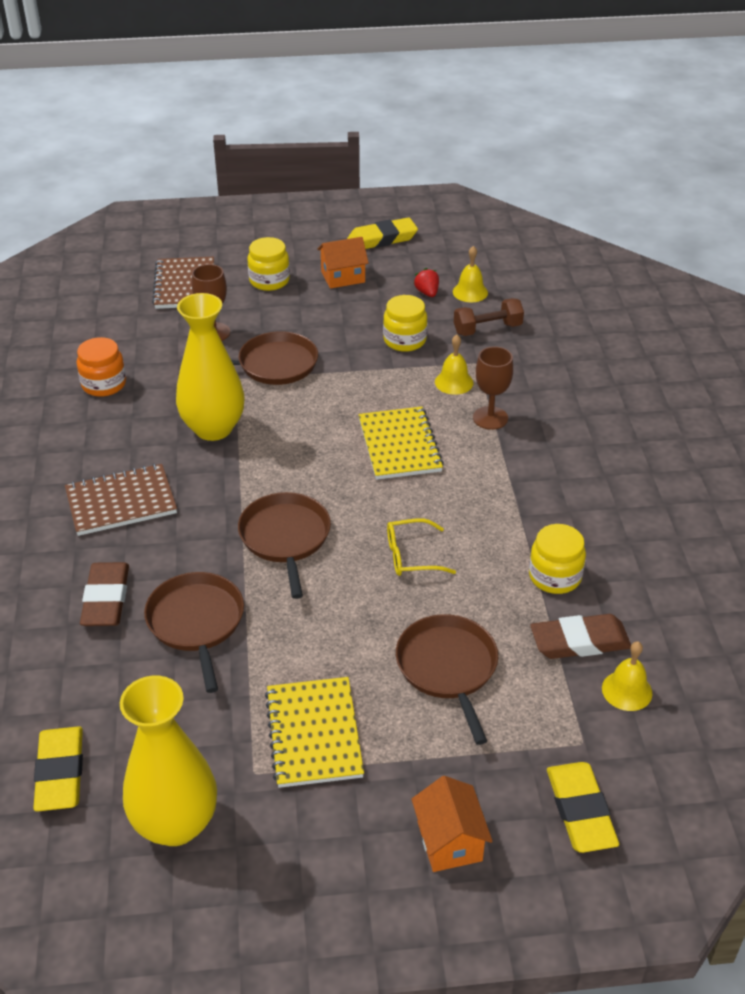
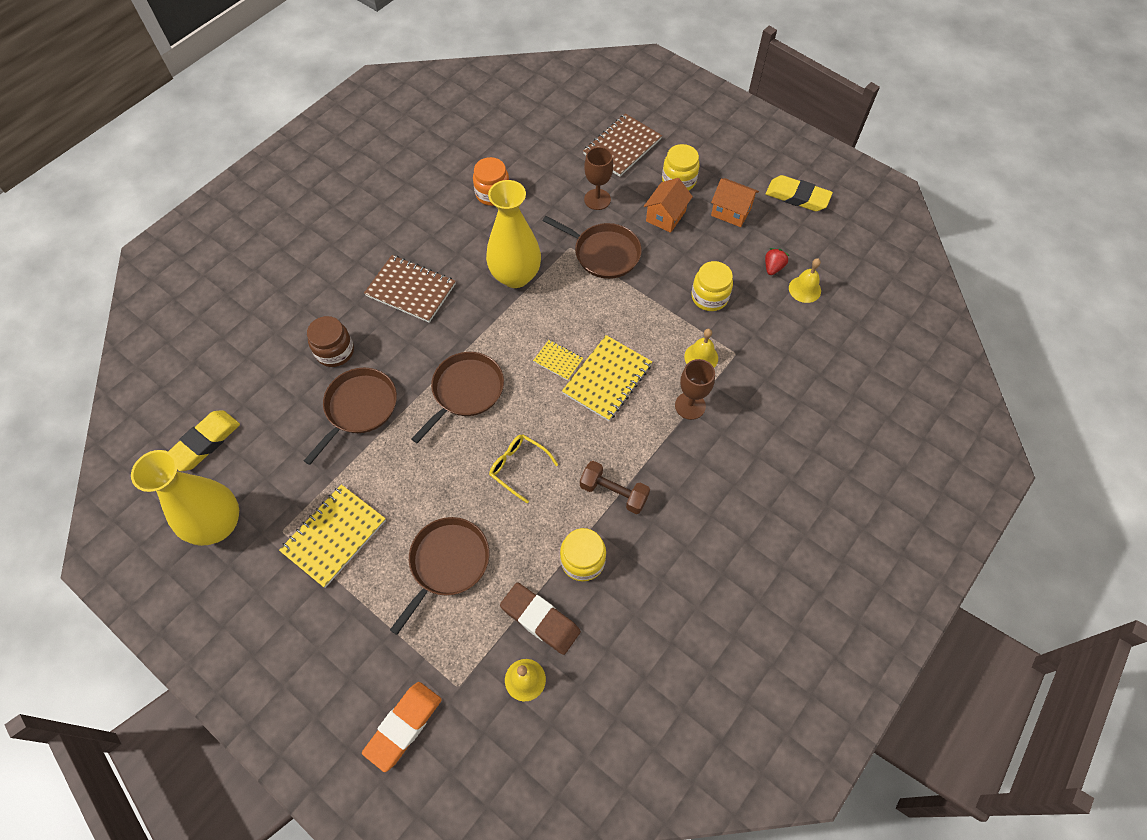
camera: 45 degrees right, 20 degrees up
(106, 599) = (335, 351): brown eraser -> brown jar
(339, 461) = (558, 361): none -> yellow notebook
(449, 841) = (320, 670): orange house -> orange house (665, 216)
(487, 329) = (778, 331): brown dumbbell -> brown dumbbell (613, 492)
(580, 811) = (404, 726): yellow eraser -> orange eraser

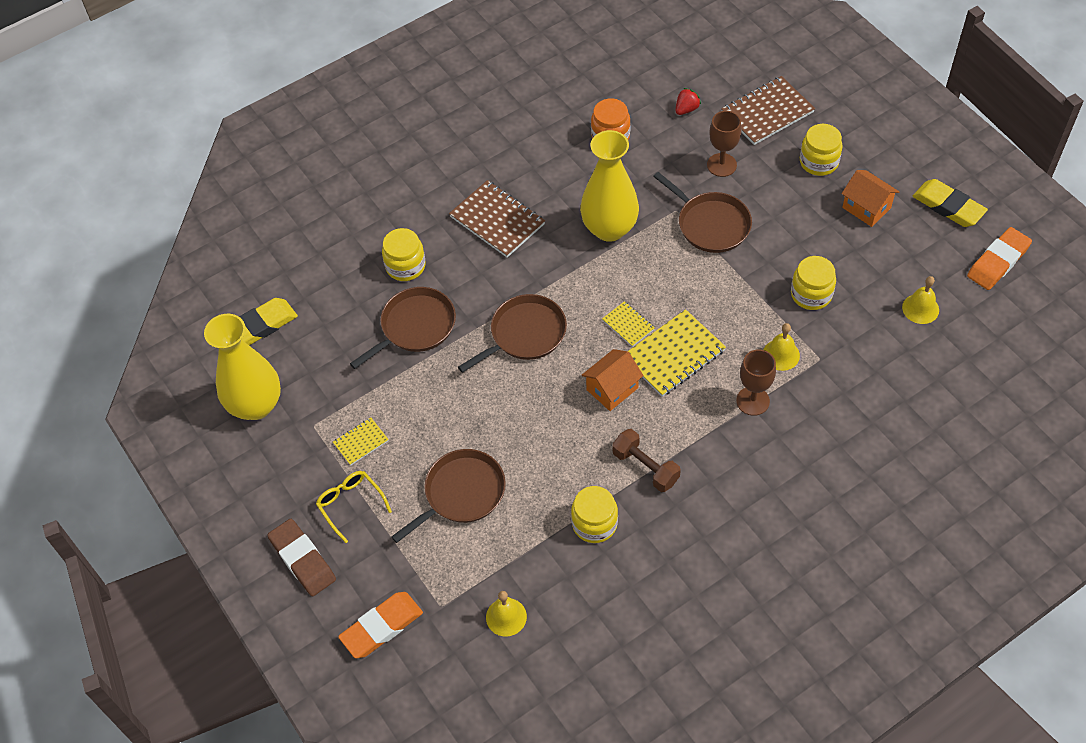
camera: 20 degrees right, 5 degrees down
(334, 536) = (361, 442): yellow notebook -> yellow notebook, size x0.53
(335, 351) = (405, 266): brown jar -> yellow jar
(519, 467) = (557, 421): yellow glasses -> yellow glasses (351, 505)
(540, 619) = (536, 567): brown eraser -> brown eraser (302, 560)
(665, 216) = (791, 198): orange house -> orange house (612, 389)
(773, 267) = (893, 278): red strawberry -> red strawberry (686, 109)
(853, 235) = (998, 262): none -> orange eraser

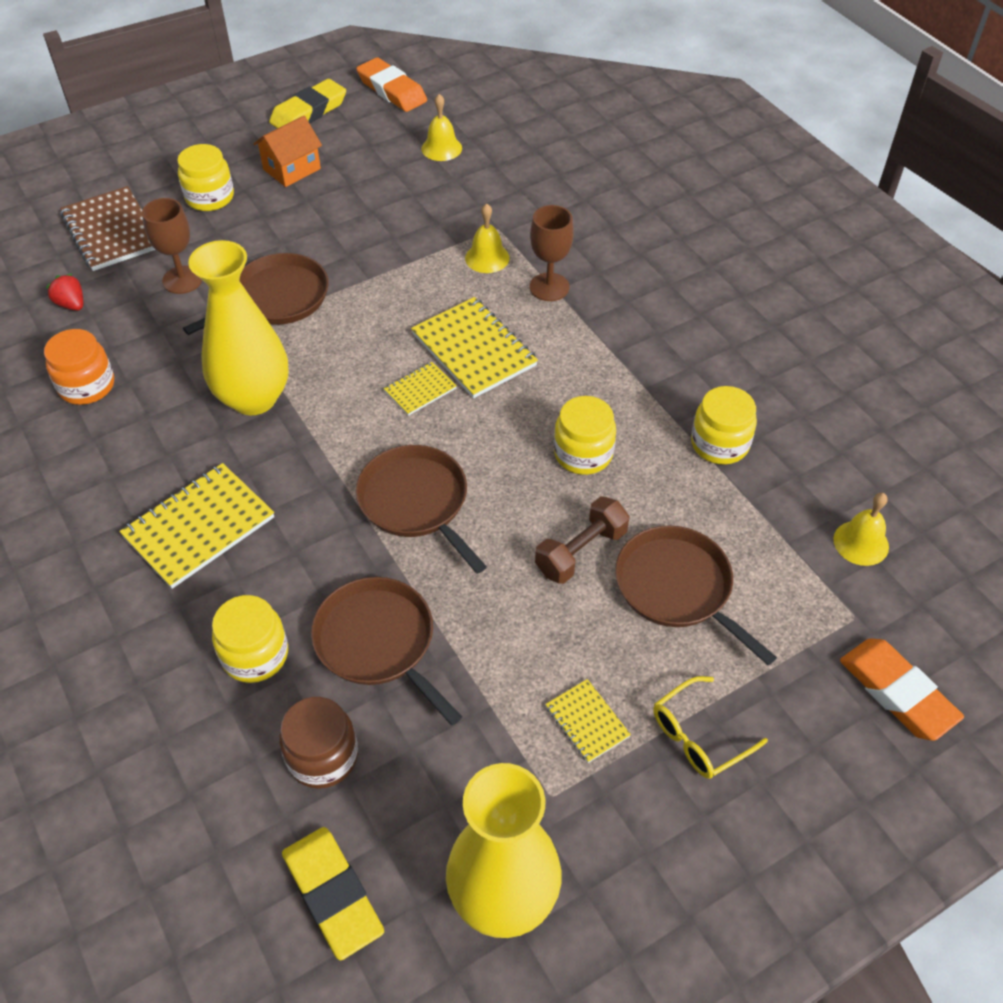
camera: 90 degrees left, 5 degrees down
(302, 560) = (799, 807): brown eraser -> none
(340, 309) = (322, 756): none -> brown jar
(497, 220) = (199, 527): brown notebook -> yellow notebook
(612, 389) = (519, 413): orange house -> none
(645, 467) = (638, 389): brown dumbbell -> brown dumbbell (581, 552)
(811, 294) = (405, 225): yellow jar -> yellow jar (583, 454)

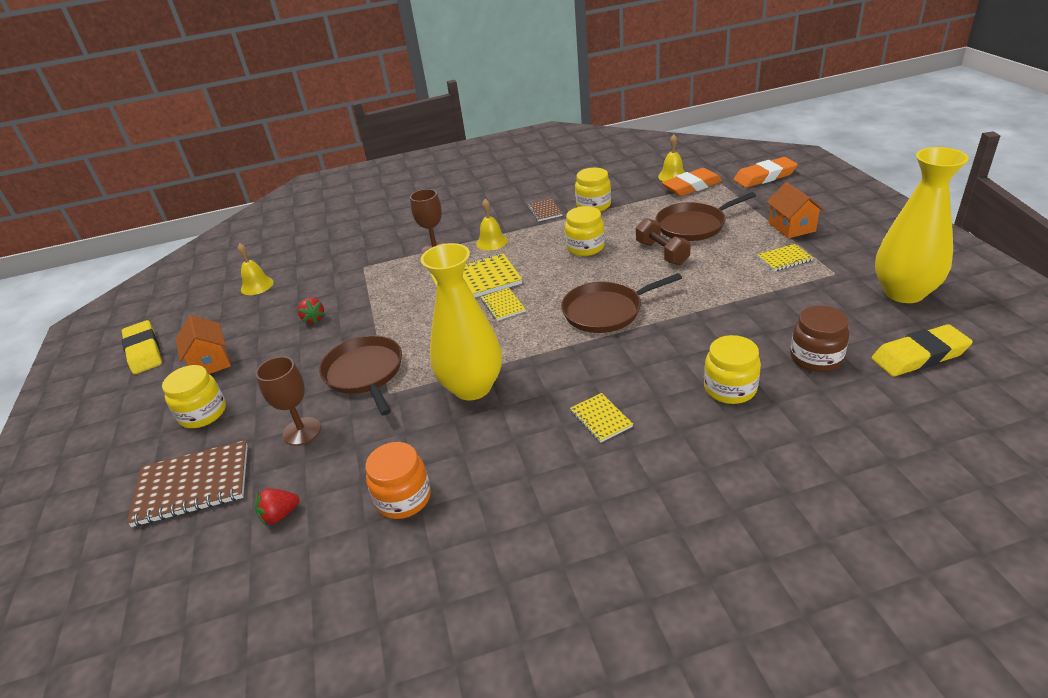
camera: 70 degrees left, 15 degrees down
(199, 527) = (601, 419): yellow notebook -> yellow notebook, size x0.53
(377, 221) = (313, 319): none -> red strawberry
(378, 642) = (723, 331): brown pan -> none
(392, 90) = (163, 306): orange eraser -> orange eraser (691, 186)
(487, 258) = (390, 272): yellow bell -> yellow bell (492, 242)
(687, 385) = (544, 211): none -> brown notebook
(700, 735) = (791, 227): yellow glasses -> orange house

